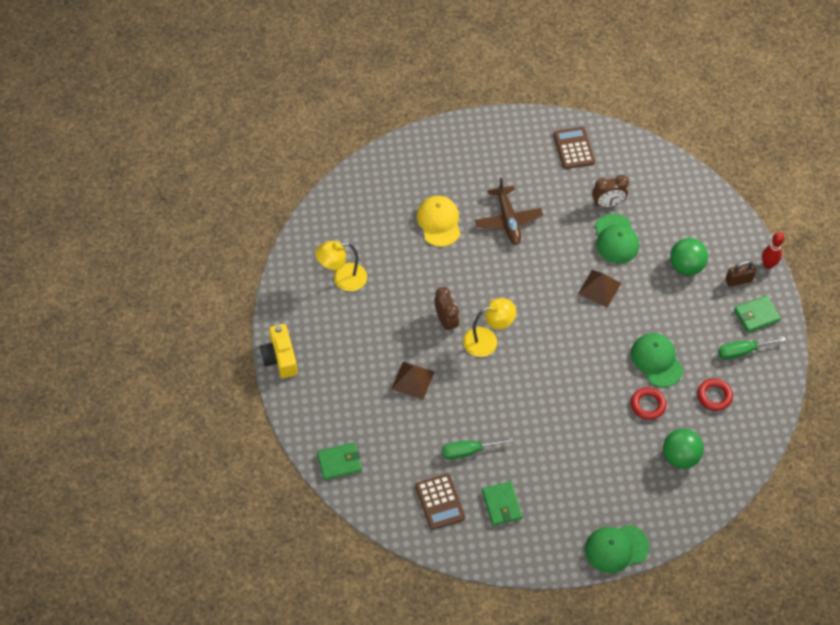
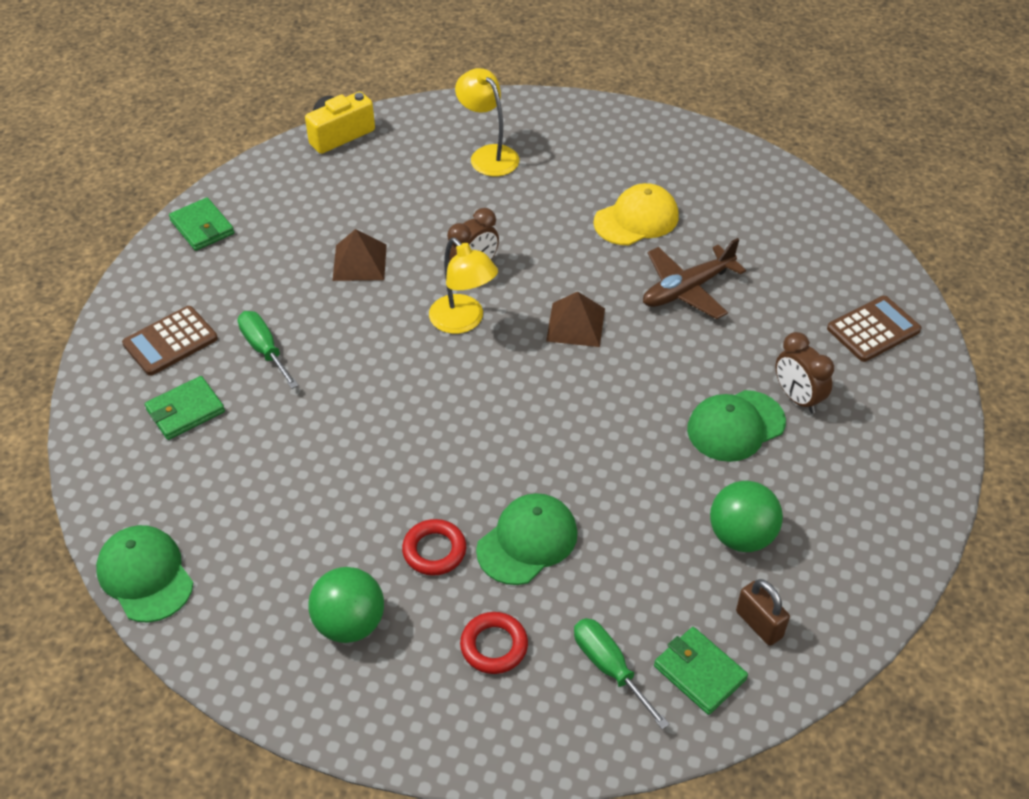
camera: 70 degrees right, 10 degrees down
(599, 288) = (628, 429): brown pyramid -> brown pyramid (576, 324)
(768, 265) = (823, 665): red bowling pin -> none

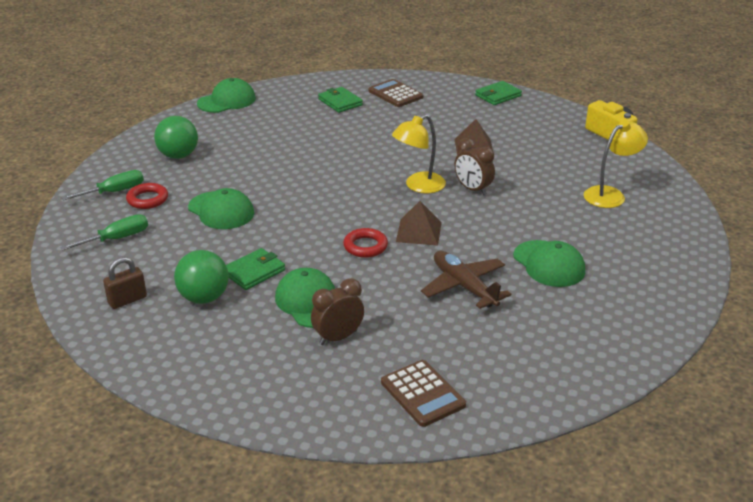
camera: 90 degrees right, 15 degrees down
(264, 349) = (389, 121): green screwdriver -> green screwdriver (115, 192)
(434, 550) = (222, 179): red ring -> red ring (365, 246)
(636, 219) = (549, 264): yellow cap -> green cap
(699, 673) = (100, 273): green wallet -> green wallet (254, 272)

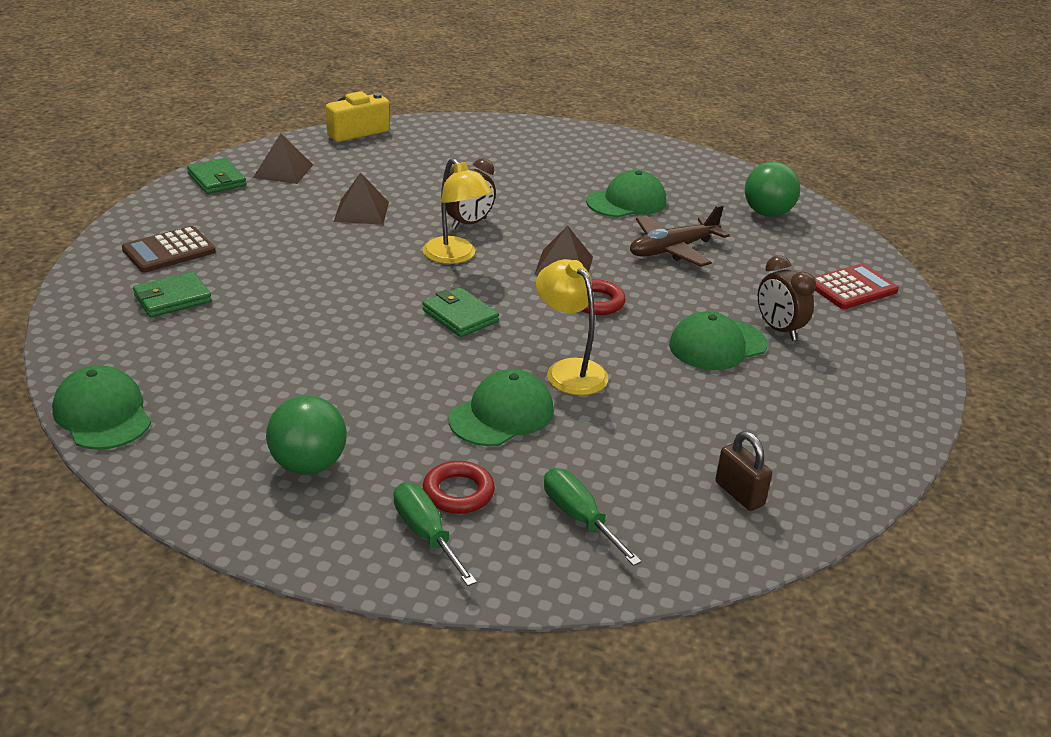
camera: 90 degrees left, 0 degrees up
(204, 297) = (721, 425): green ball -> green ball (767, 213)
(254, 272) = (659, 385): green wallet -> green wallet (460, 316)
(422, 394) = (852, 288): brown calculator -> red calculator
(524, 115) = (283, 171): none -> brown pyramid
(610, 194) = (492, 153): yellow lamp -> yellow lamp (569, 370)

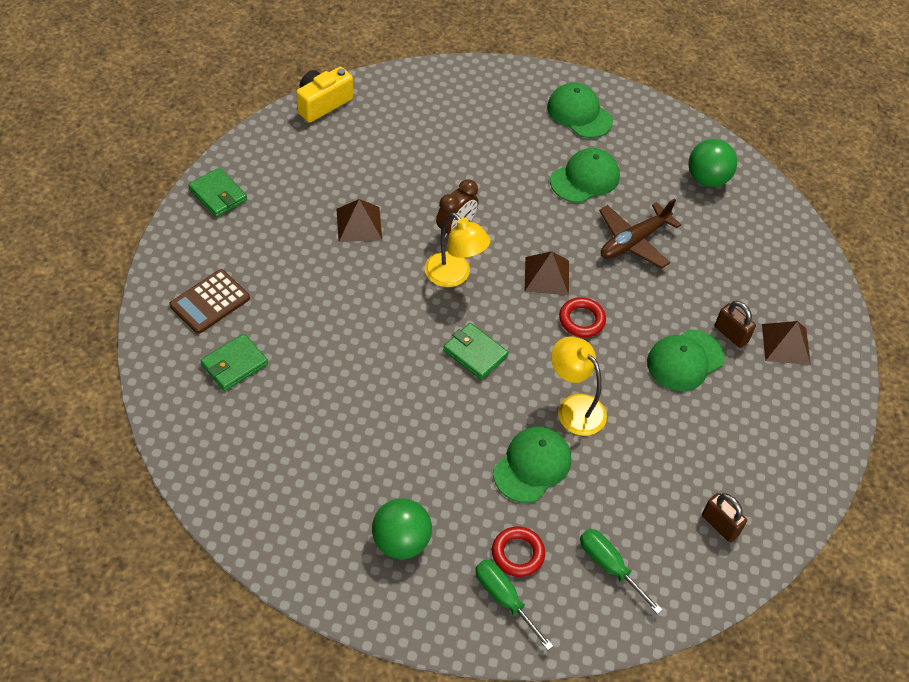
camera: 10 degrees left, 20 degrees up
(102, 414) = (227, 509): green cap -> green cap (579, 113)
(283, 171) = (273, 173): brown pyramid -> brown pyramid (786, 344)
(778, 329) = (731, 334): brown clock -> brown padlock
(852, 288) = (785, 272): red calculator -> none

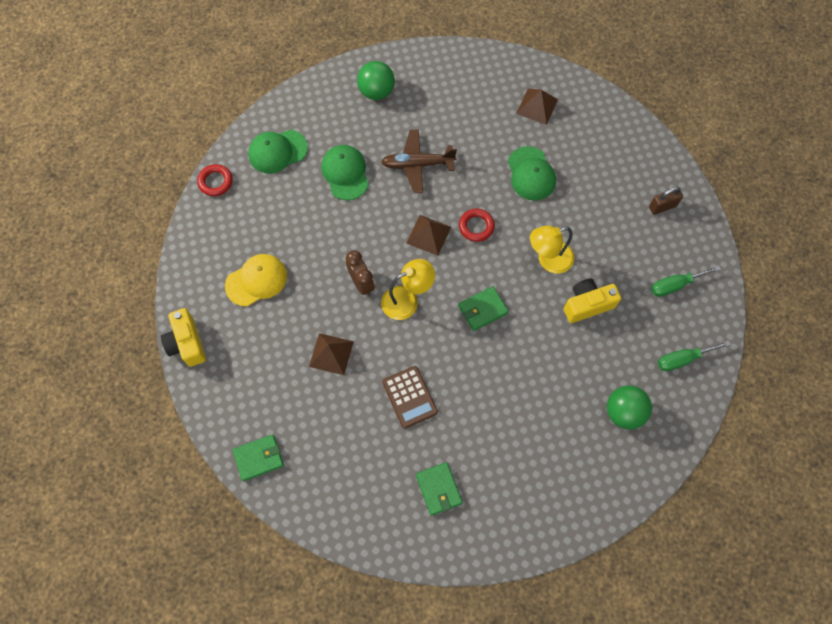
camera: 65 degrees left, 15 degrees up
(210, 302) = (371, 493): brown calculator -> brown calculator (409, 397)
(417, 138) = (256, 280): none -> yellow cap
(517, 554) = (652, 339): red ring -> red ring (215, 182)
(532, 465) = (587, 305): green cap -> yellow camera
(633, 241) = (417, 164): brown plane -> brown plane turned 105 degrees clockwise
(731, 334) = (518, 136): brown padlock -> none

